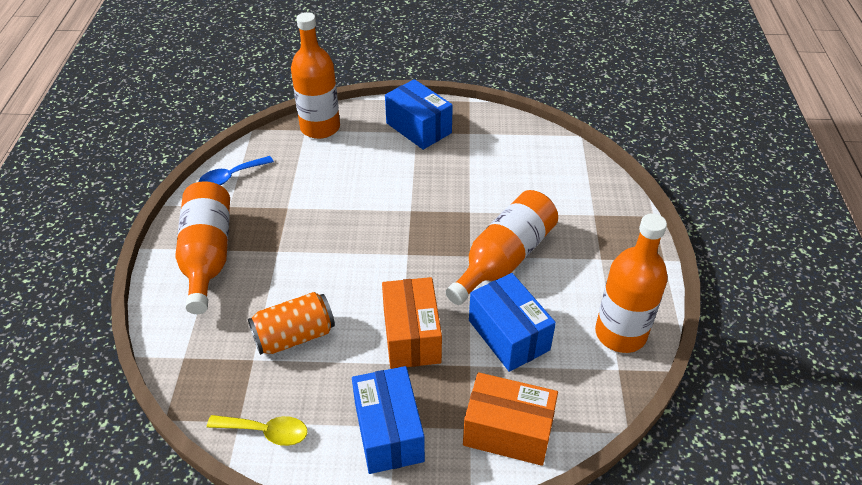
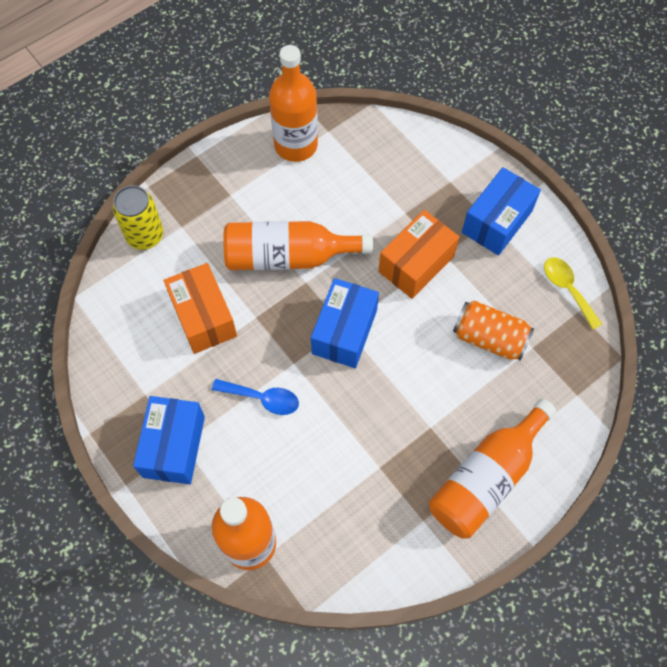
camera: 130 degrees left, 20 degrees up
(231, 177) = (388, 559): blue spoon -> blue spoon (262, 398)
(508, 335) = (358, 207): blue box -> blue box (344, 332)
(508, 431) = (432, 161): orange box -> orange box (203, 317)
(603, 191) = (145, 236): none -> yellow can

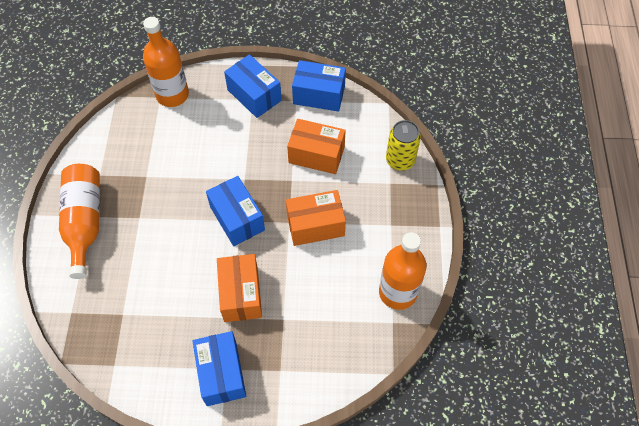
camera: 130 degrees right, 5 degrees down
(117, 376) = (319, 95): none -> blue box
(262, 398) = (239, 150): blue spoon -> none
(288, 256) = (315, 225): orange bottle -> orange box
(489, 338) = (153, 294): orange can -> none
(567, 289) = (133, 373): yellow spoon -> none

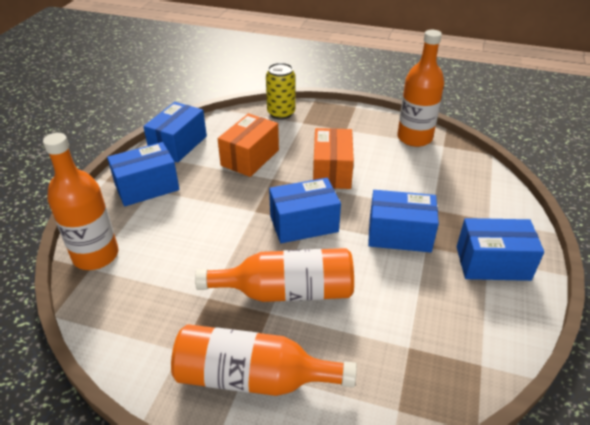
camera: 75 degrees left, 20 degrees down
(160, 223) = (286, 292): none -> orange bottle
(241, 294) = (399, 234): orange box -> blue box

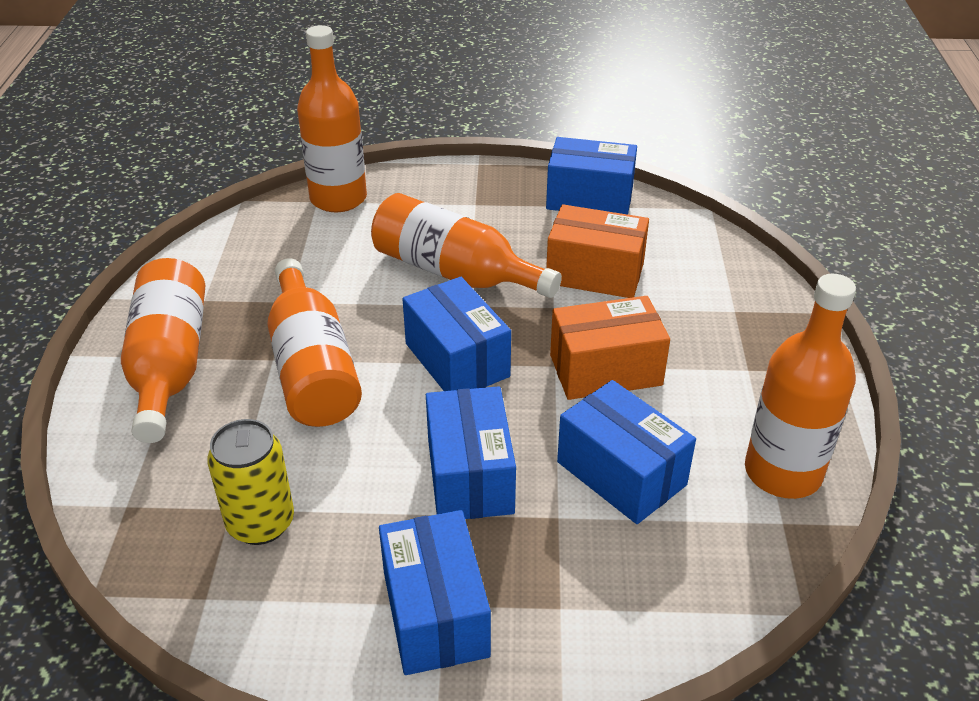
camera: 75 degrees right, 0 degrees up
(147, 187) = (479, 199): blue box -> blue box (621, 473)
(220, 211) = (455, 272): none -> orange bottle
(281, 113) = (746, 280): yellow can -> yellow can (260, 523)

